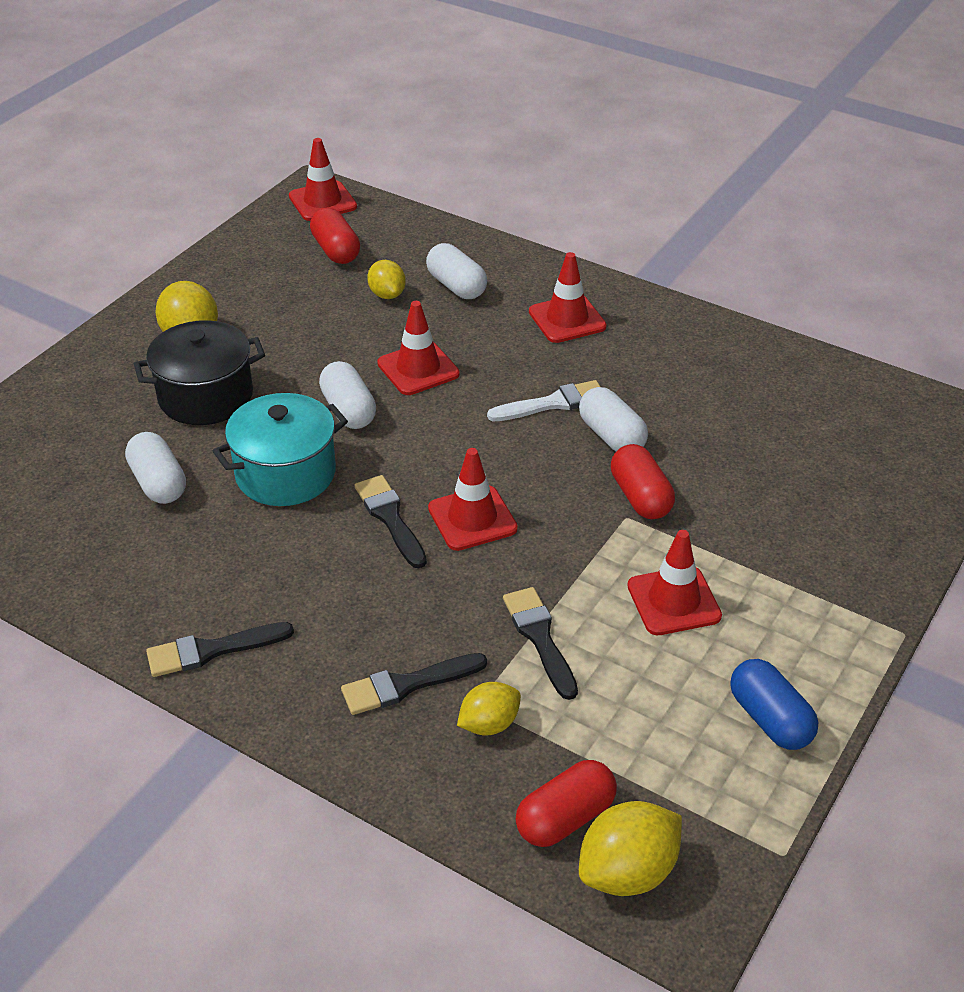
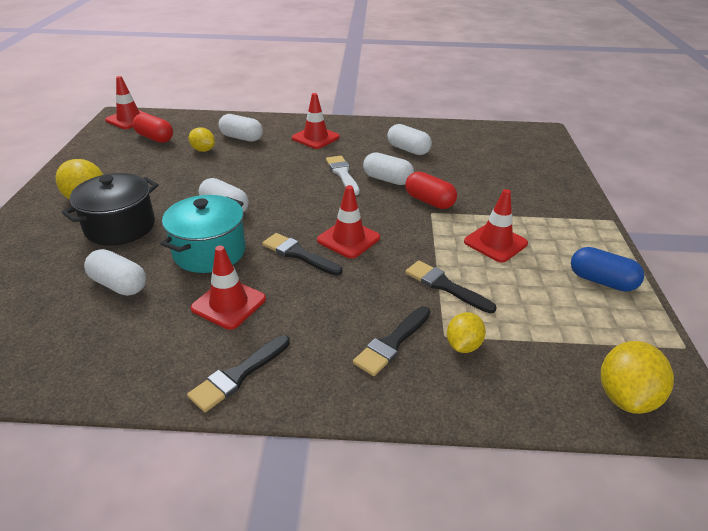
camera: 30 degrees left, 5 degrees down
(418, 369) = (251, 178): red traffic cone -> red traffic cone (229, 304)
(553, 403) = (342, 174): white brush -> white brush turned 60 degrees counterclockwise
(565, 818) = (560, 381): red capsule -> none
(694, 389) = (408, 150): none -> white capsule

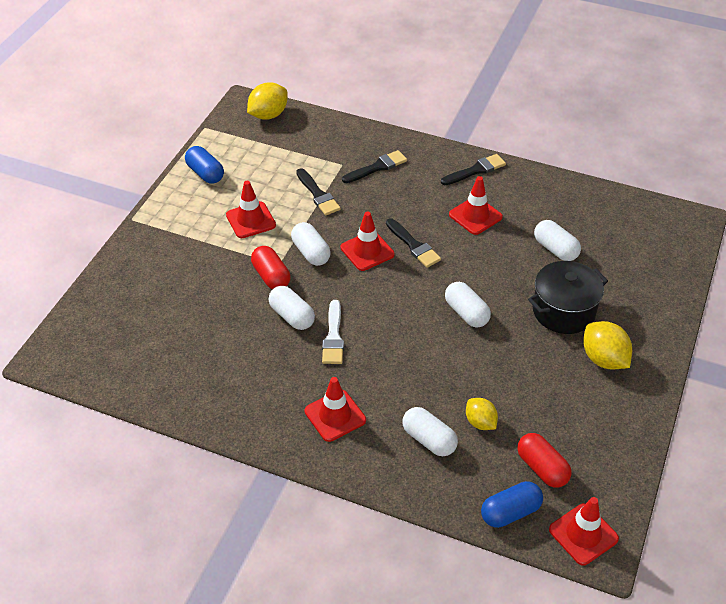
camera: 160 degrees left, 10 degrees up
(179, 120) = (510, 512): none -> blue capsule
(209, 252) = (485, 264): turquoise pot -> none
(408, 150) = (237, 362): white capsule -> white capsule (311, 252)
(463, 345) = (335, 156): yellow lemon -> none

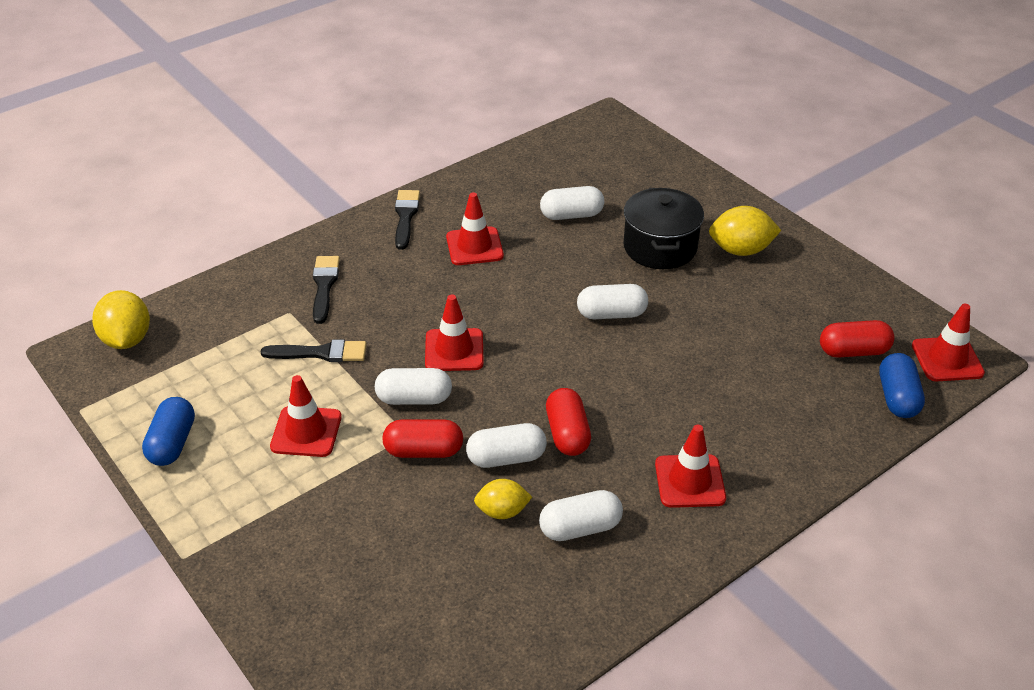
camera: 60 degrees left, 5 degrees down
(205, 173) = (172, 443): blue capsule -> blue capsule turned 75 degrees counterclockwise
(333, 337) = (567, 434): white brush -> red capsule
(414, 245) = (478, 310): black brush -> none
(429, 440) = (770, 417): white capsule -> white capsule (580, 528)
(480, 422) = (769, 369): yellow lemon -> yellow lemon (502, 511)

